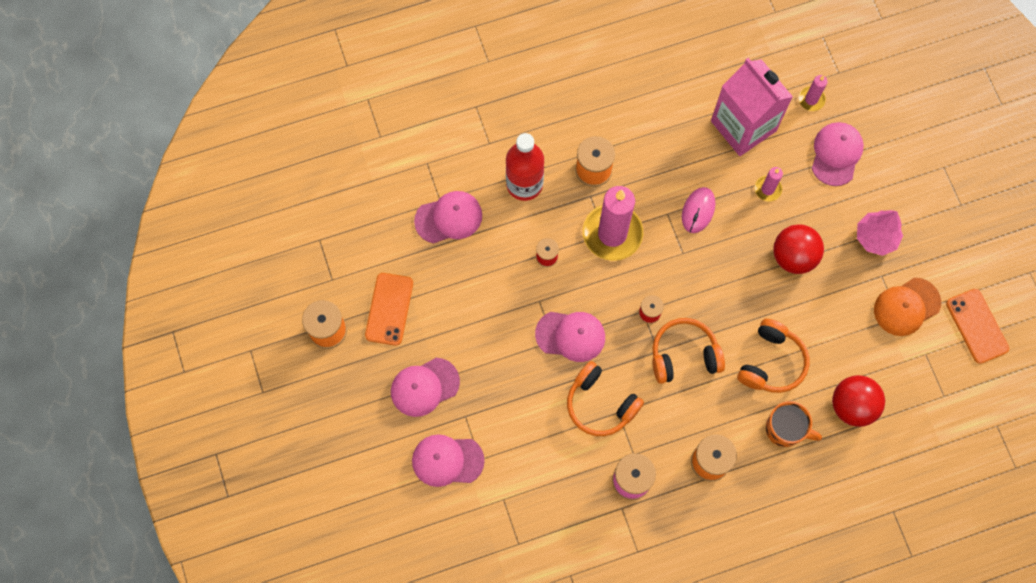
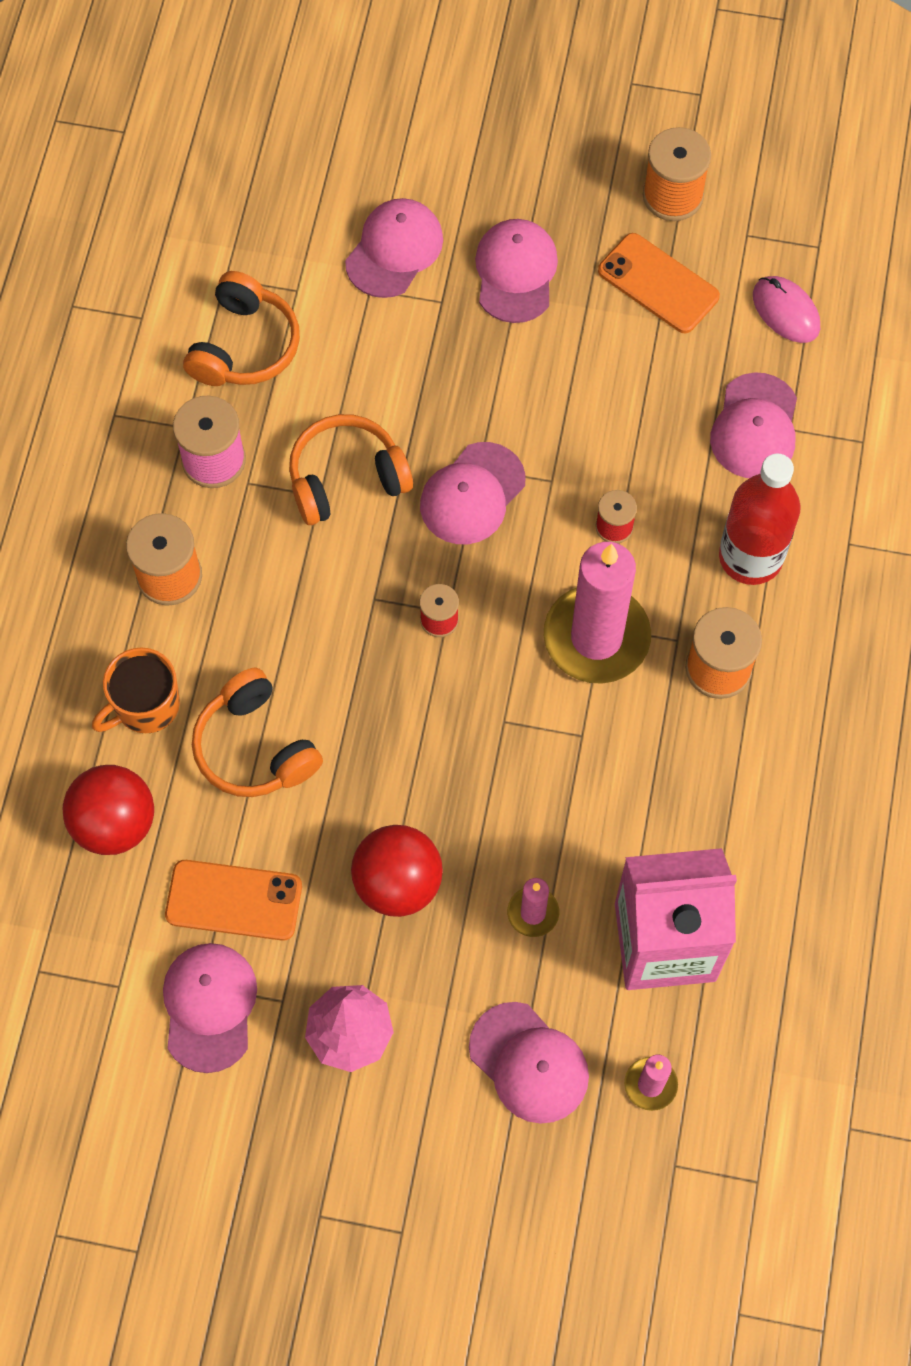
camera: 120 degrees right, 5 degrees down
(684, 355) = (345, 630): orange headphones -> orange headphones (244, 346)
(698, 211) = (559, 784): pink mouse -> pink mouse (786, 311)
(906, 307) = (209, 1007): orange cap -> pink cap
(976, 326) = (108, 1098): orange phone -> orange phone (234, 900)

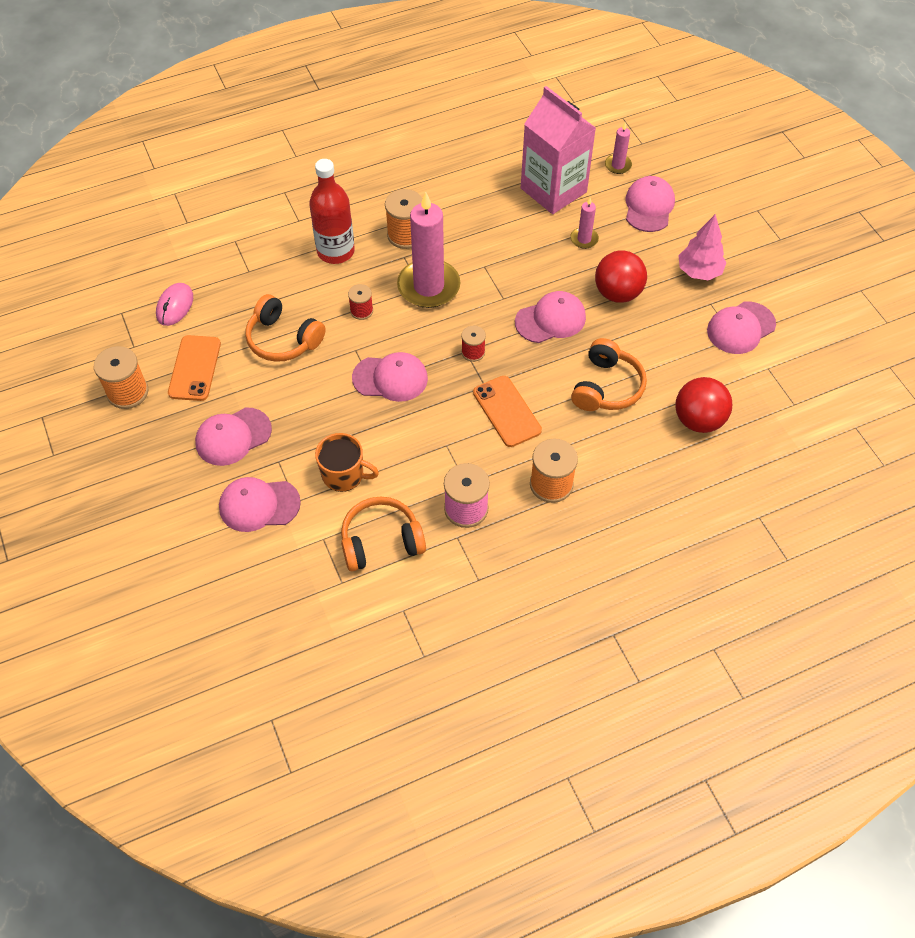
camera: 125 degrees left, 10 degrees down
(146, 705) = (629, 447): orange mug -> orange mug (344, 475)
(234, 900) = (686, 349): orange phone -> orange phone (506, 411)
(346, 478) = (426, 439): orange headphones -> orange headphones (283, 339)
(755, 427) = (258, 285): pink cap -> pink cap (550, 320)

